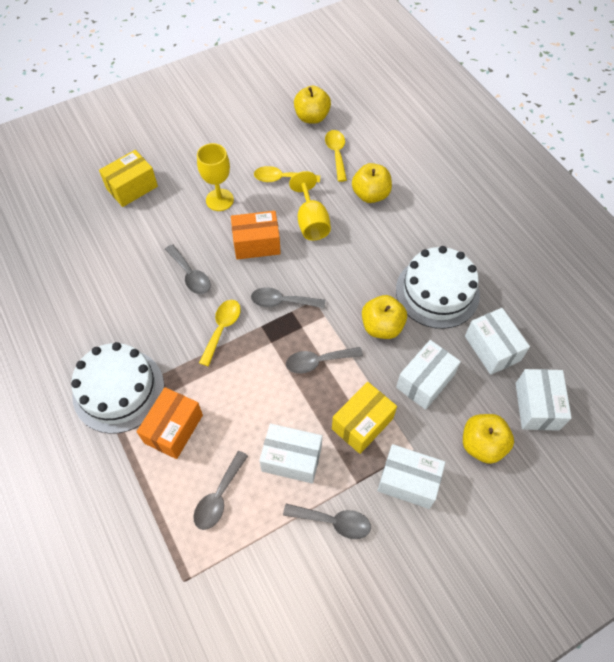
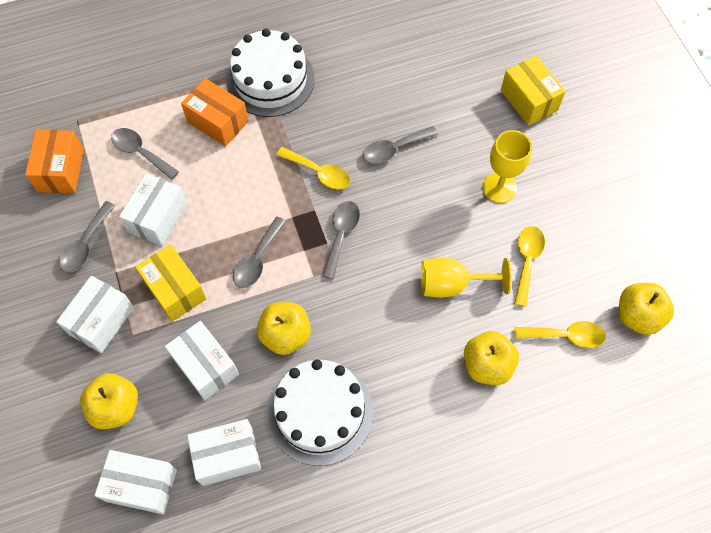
camera: 100 degrees right, 5 degrees up
(256, 244) = (427, 219): orange box -> orange box (61, 170)
(318, 362) = (257, 259): grey spoon -> grey spoon turned 150 degrees counterclockwise

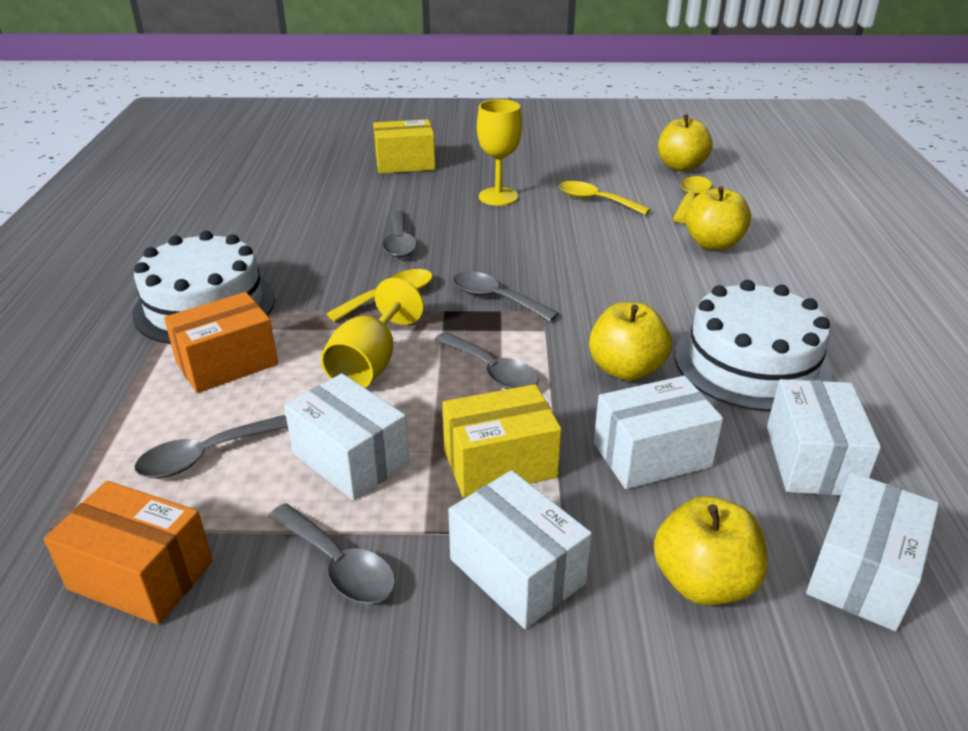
camera: 70 degrees left, 30 degrees down
(452, 284) = (604, 243): yellow goblet -> yellow goblet (370, 364)

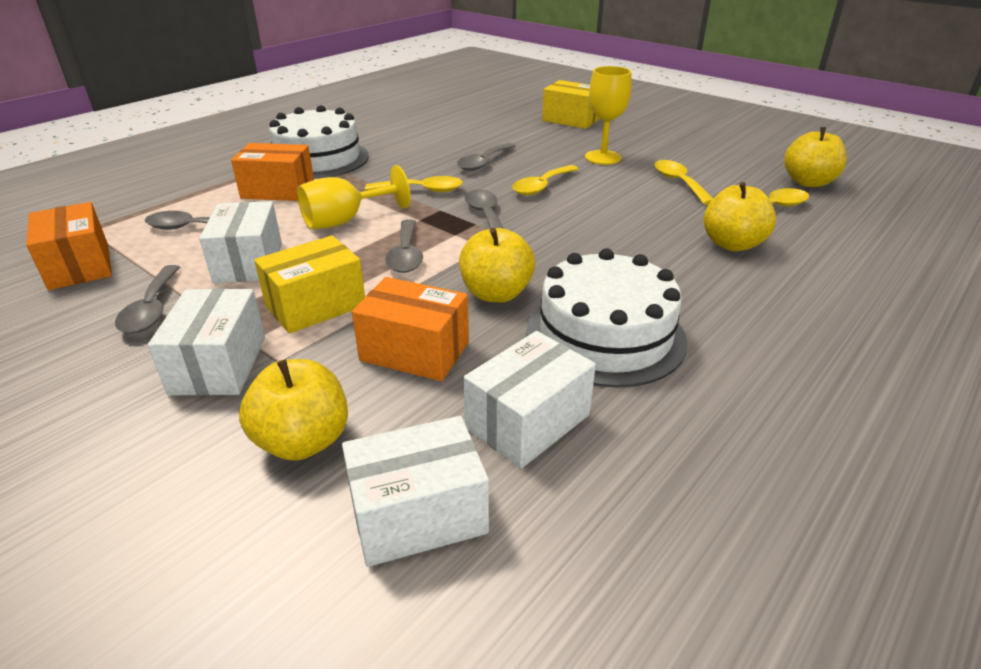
camera: 40 degrees right, 0 degrees up
(494, 247) = (542, 186): none -> yellow spoon
(500, 463) = (316, 305): yellow box -> yellow box turned 60 degrees counterclockwise
(652, 455) = (415, 351): white box -> orange box

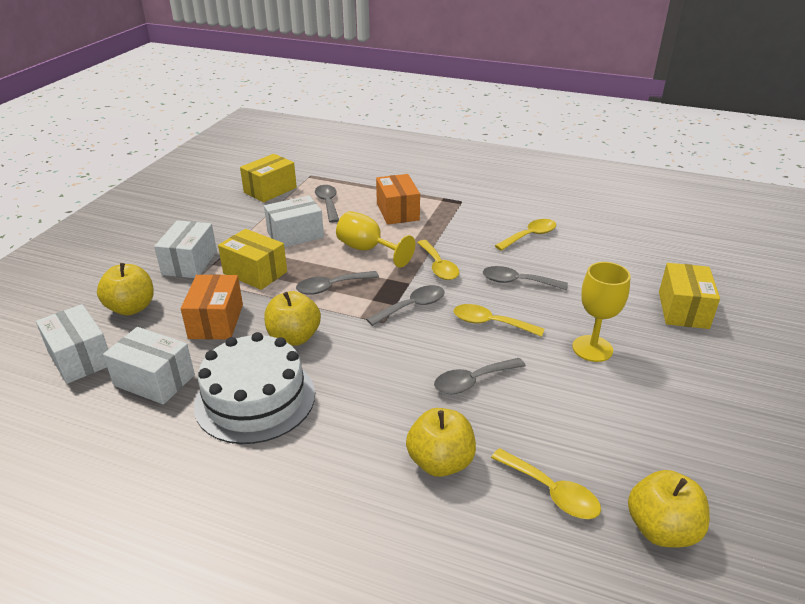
camera: 70 degrees right, 0 degrees up
(79, 266) = (270, 190): orange box -> yellow box
(152, 309) = (235, 225): grey spoon -> grey spoon (473, 381)
(219, 365) = (190, 263): white box -> white box turned 60 degrees counterclockwise
(318, 159) = (461, 209): white cake -> none
(679, 183) = (568, 411): yellow spoon -> yellow spoon (530, 236)

